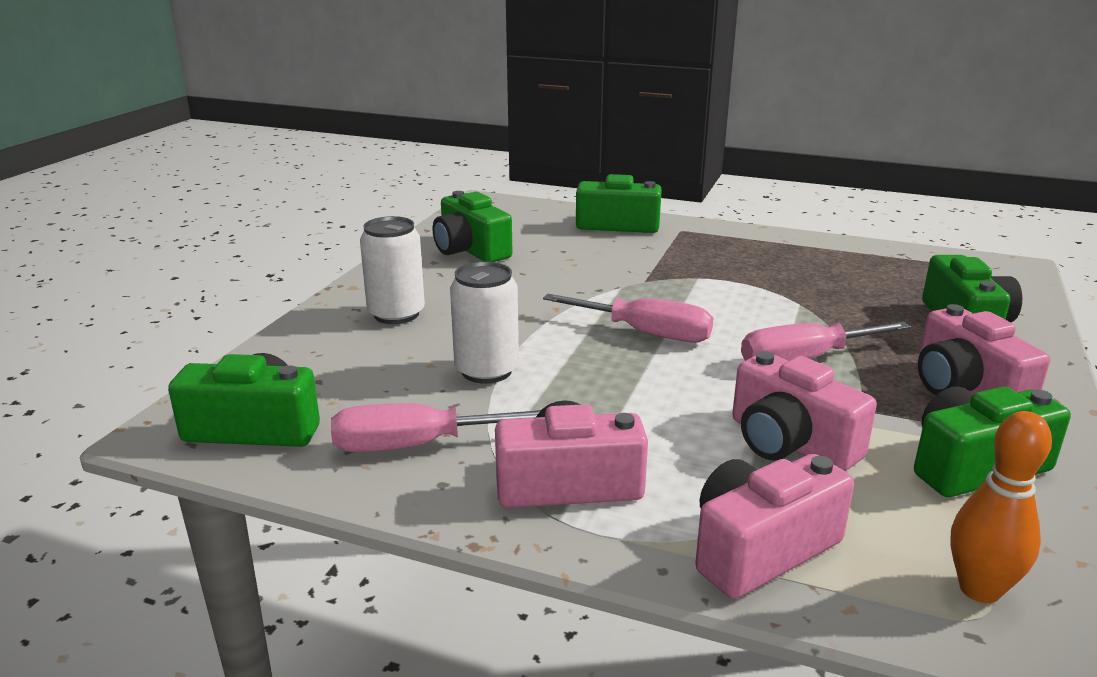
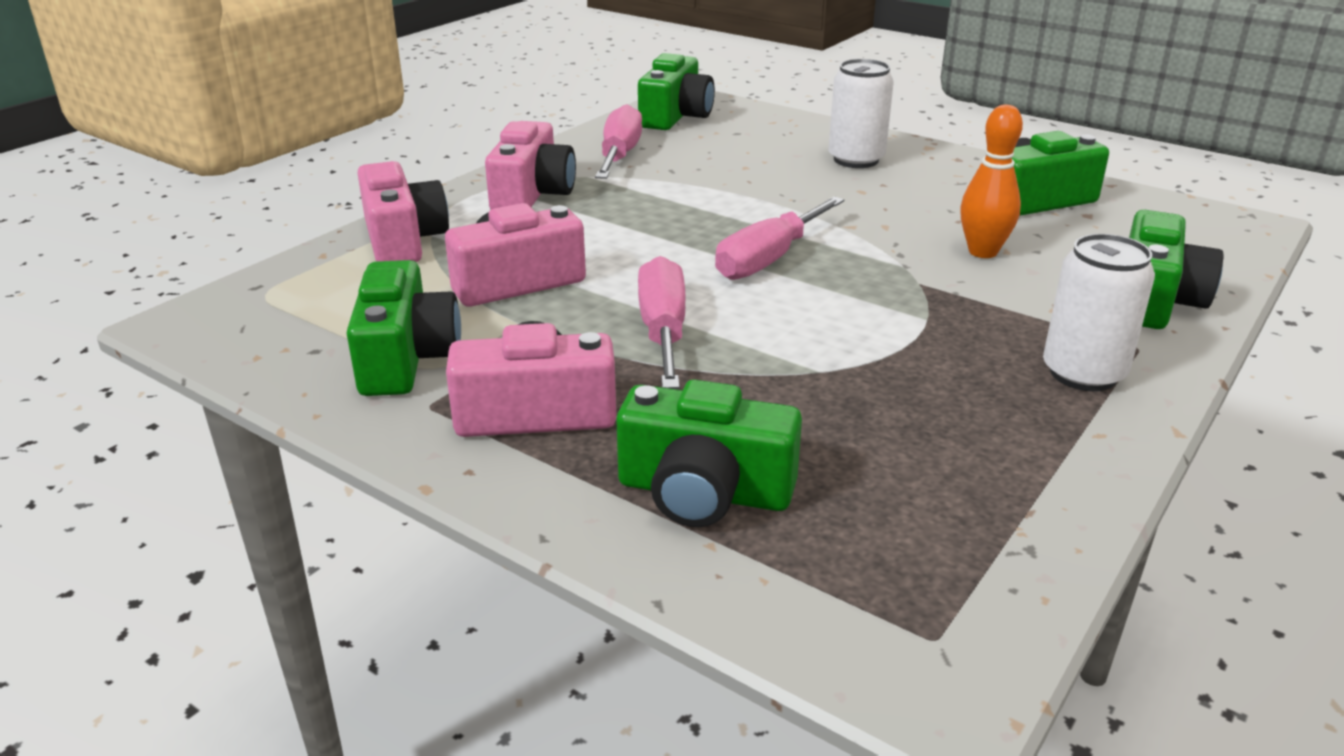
camera: 105 degrees right, 5 degrees up
(486, 371) = (722, 184): white can -> white can (1083, 373)
(979, 589) = (284, 302): orange bowling pin -> orange bowling pin (983, 252)

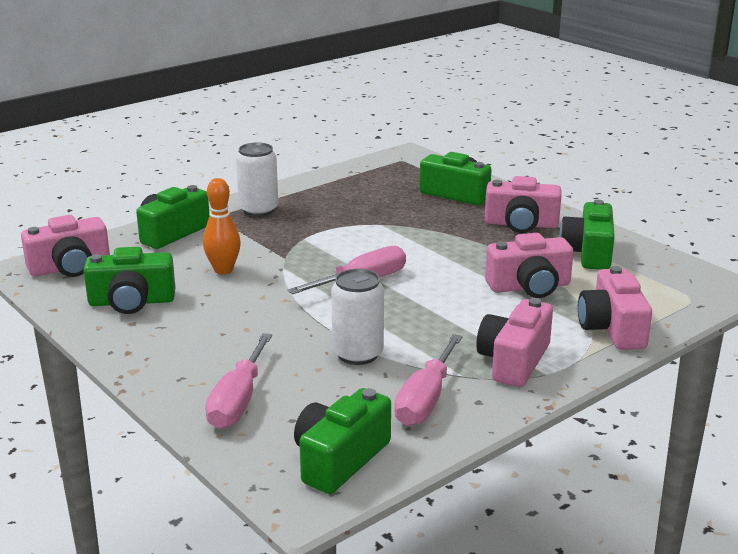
camera: 165 degrees left, 5 degrees down
(663, 331) = (448, 249): pink screwdriver -> pink screwdriver (238, 401)
(856, 160) = (215, 363): white can -> white can (358, 354)
(1192, 230) = (70, 267): none -> pink camera

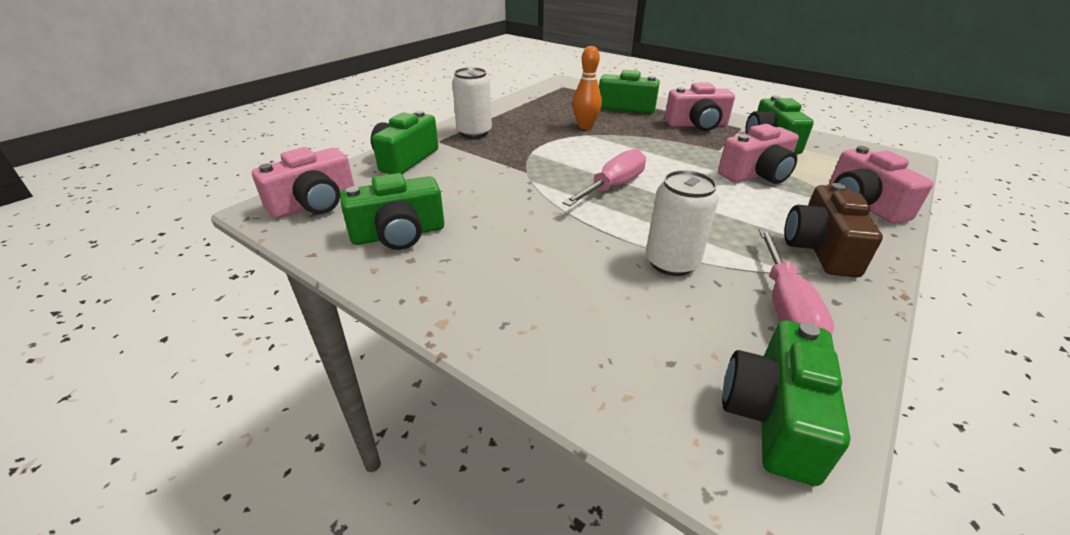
camera: 15 degrees left, 10 degrees up
(223, 270) = (476, 189): orange bowling pin -> orange bowling pin (585, 126)
(238, 401) = (591, 346): pink screwdriver -> none
(514, 361) = (820, 249): pink camera -> brown camera

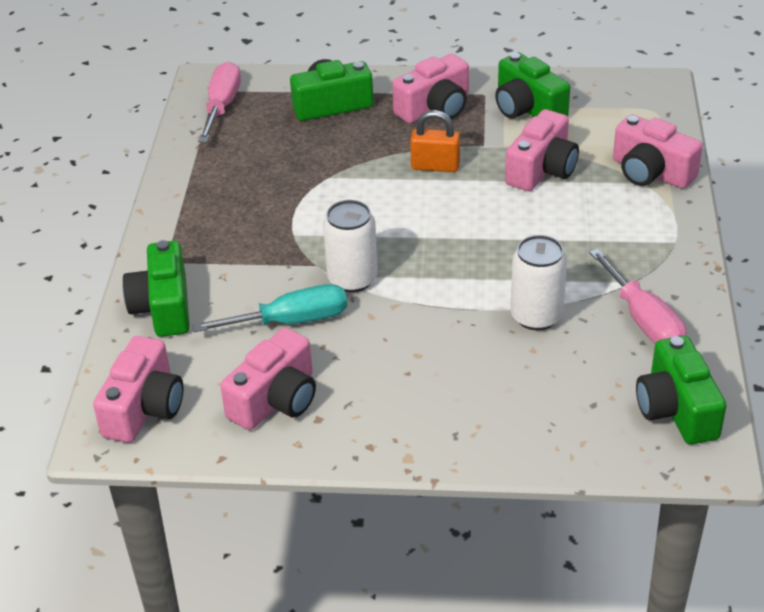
camera: 30 degrees left, 5 degrees up
(398, 234) = (276, 400): green camera -> pink camera
(471, 194) = (291, 321): none -> turquoise screwdriver
(474, 132) = (193, 228): white can -> white can (352, 279)
(585, 126) = (313, 163): orange bowling pin -> none
(613, 186) = (420, 247): pink screwdriver -> pink screwdriver (222, 106)
(669, 150) = (435, 166): none -> orange padlock
(820, 249) = (640, 245): brown camera -> none

